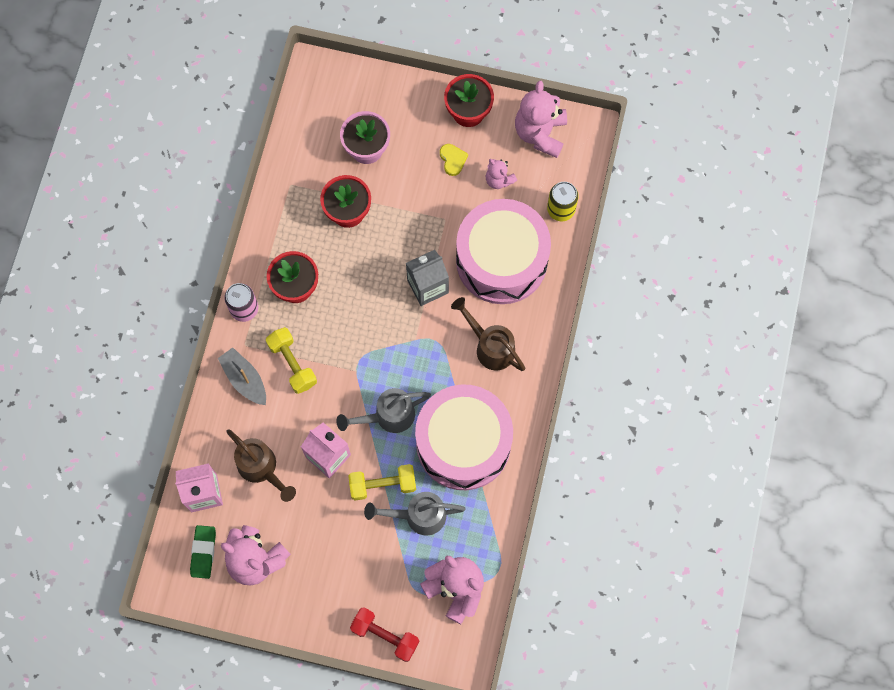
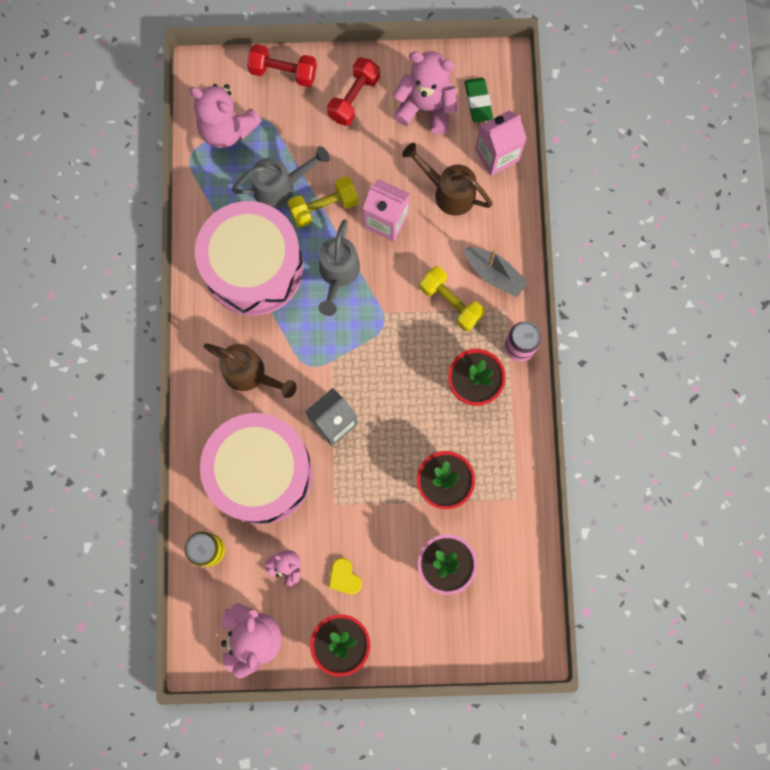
camera: 165 degrees right, 5 degrees up
(323, 589) = (354, 98): none -> red dumbbell
(387, 416) = (338, 275): grey watering can -> grey watering can turned 135 degrees clockwise

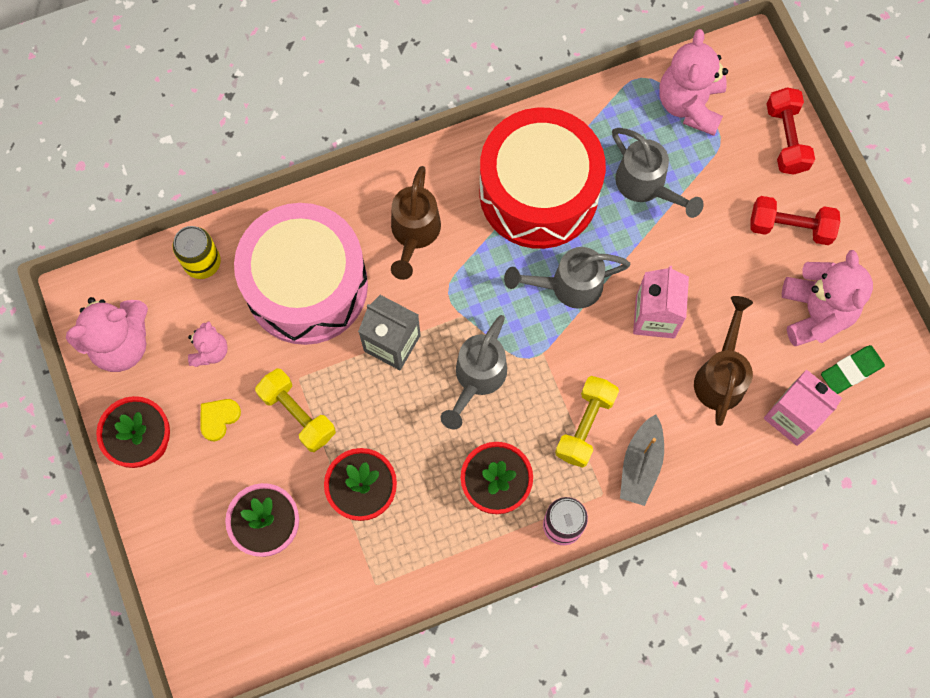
camera: 70 degrees right, 5 degrees down
(254, 268) = (539, 192): pink drum -> red drum
(324, 207) = (642, 242): yellow dumbbell -> yellow dumbbell (297, 414)
(386, 368) = (476, 379): none -> grey watering can

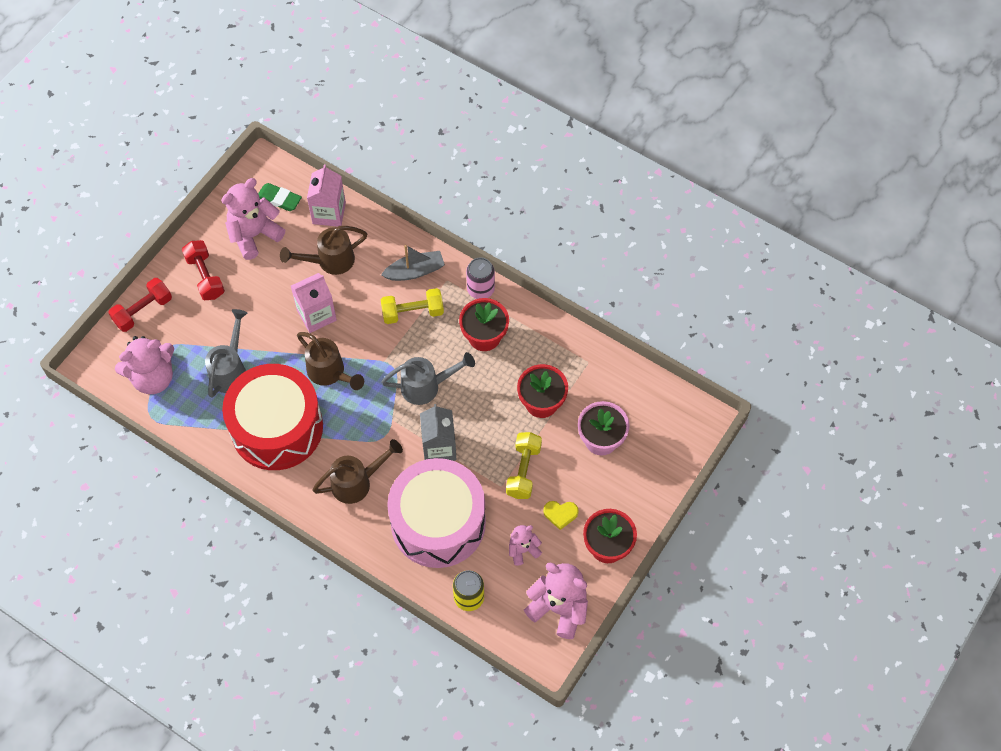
camera: 125 degrees left, 10 degrees down
(567, 286) = (330, 373): grey watering can -> brown watering can

